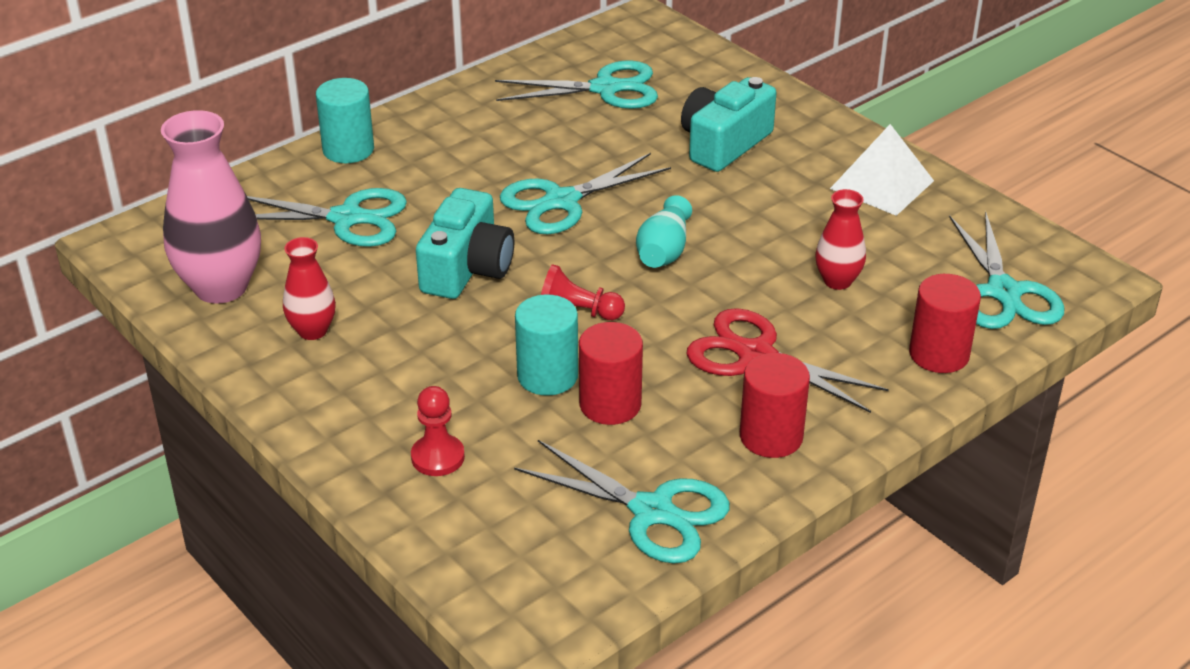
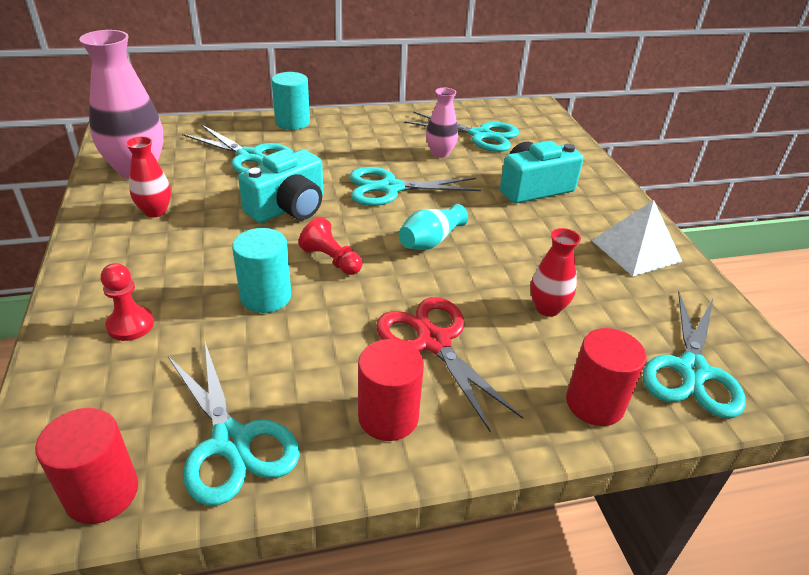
camera: 25 degrees right, 0 degrees up
(578, 132) = (440, 153): none -> pink vase
(610, 404) = (288, 336): red cylinder -> red cylinder (102, 493)

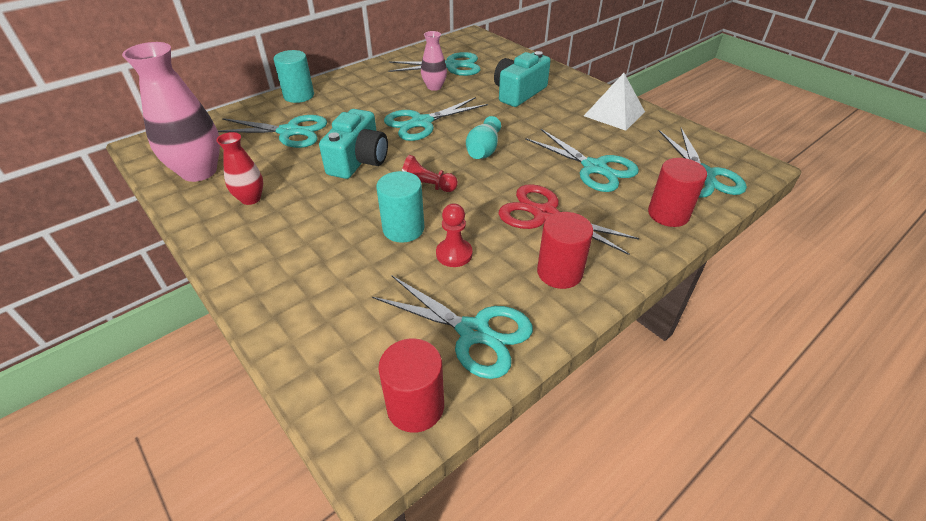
camera: 25 degrees left, 5 degrees up
(130, 325) = (318, 288): red pawn -> red pawn (454, 254)
(547, 308) = (594, 168): red vase -> turquoise scissors

